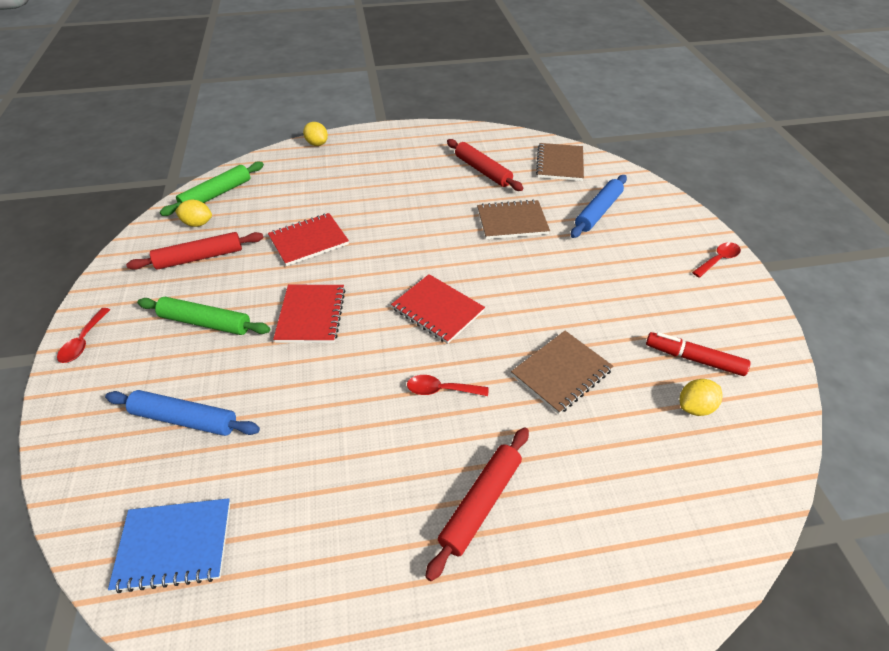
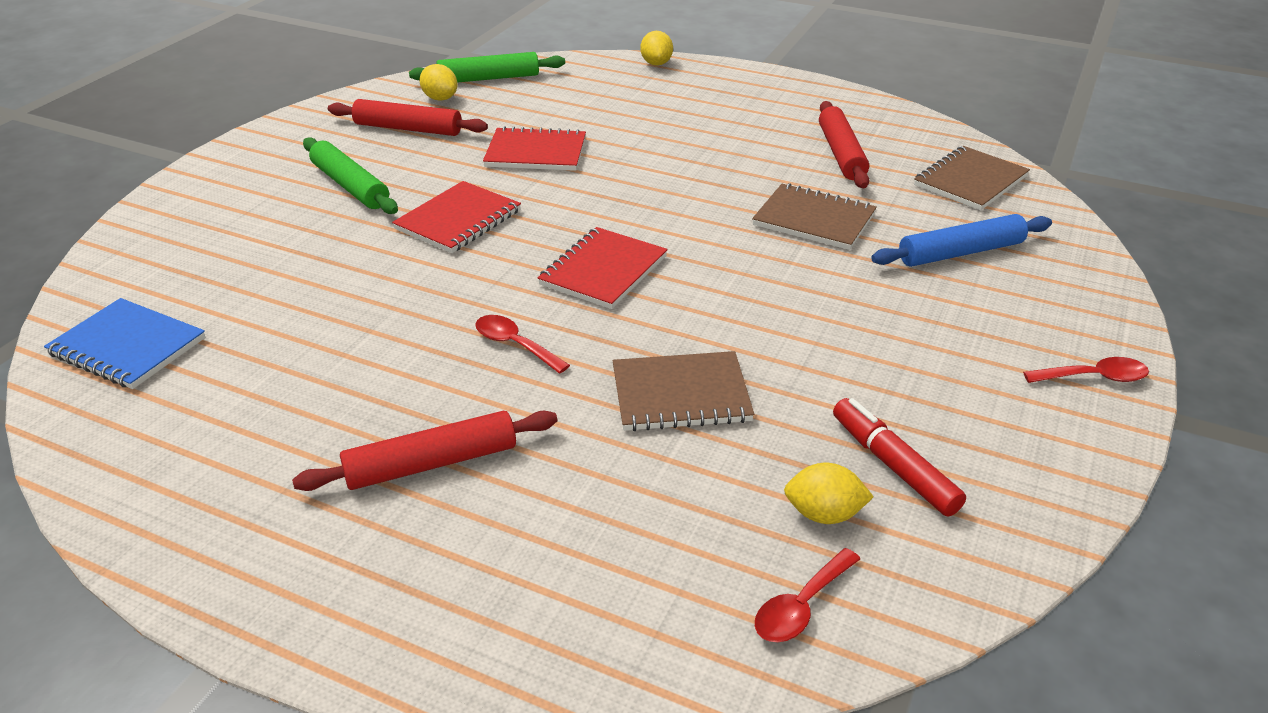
camera: 35 degrees right, 10 degrees down
(84, 341) = (231, 159): red spoon -> red spoon (801, 606)
(185, 419) = (244, 256): blue rolling pin -> none
(437, 310) = (603, 271): red notebook -> red notebook turned 45 degrees clockwise

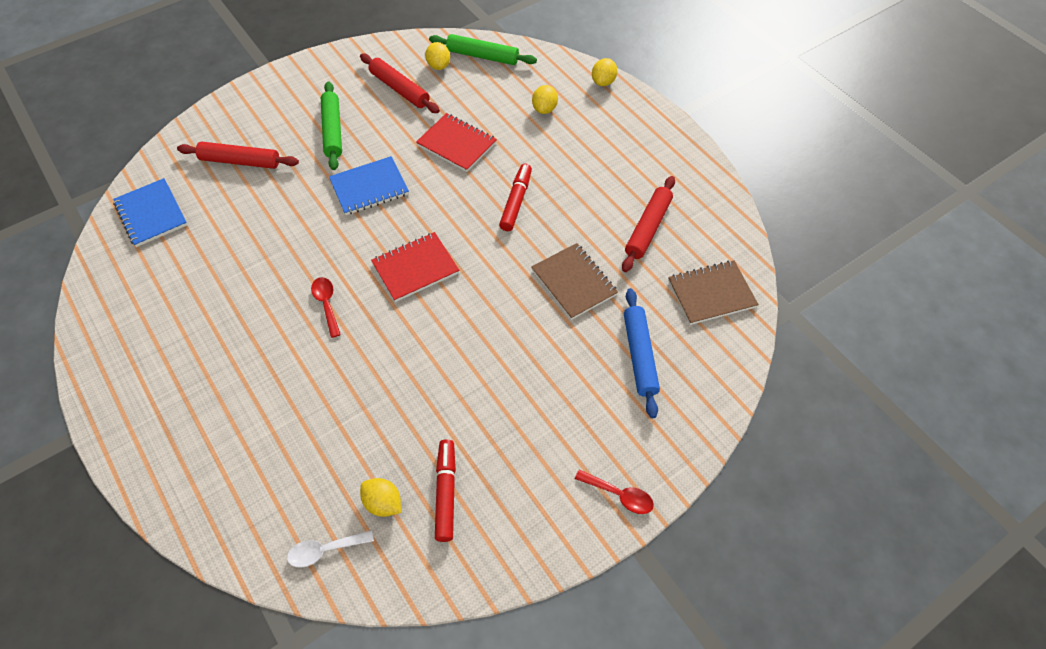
camera: 30 degrees right, 20 degrees up
(431, 463) = (230, 367): red rolling pin -> red rolling pin (240, 161)
(458, 220) = (369, 187): red notebook -> blue notebook
(612, 99) = (544, 109): none -> yellow lemon
(666, 177) = (516, 202): none -> red marker
(681, 394) = (380, 384): brown notebook -> none
(801, 606) = (325, 550): red spoon -> white spoon
(960, 253) = (639, 355): blue rolling pin -> blue rolling pin turned 75 degrees clockwise

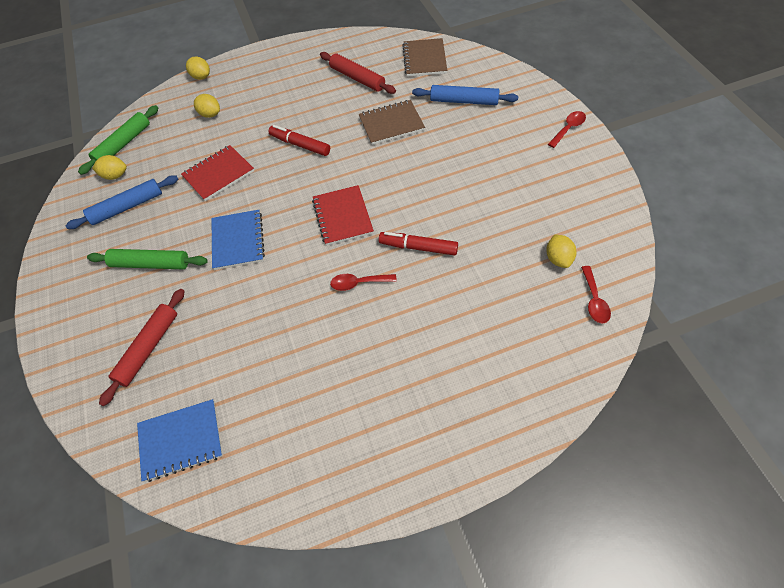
camera: 70 degrees left, 0 degrees up
(325, 550) = (594, 300): white spoon -> red spoon
(383, 503) = (558, 259): yellow lemon -> yellow lemon turned 60 degrees counterclockwise
(400, 89) = (127, 207): red rolling pin -> blue rolling pin
(446, 493) = (554, 219): red marker -> red marker (418, 247)

